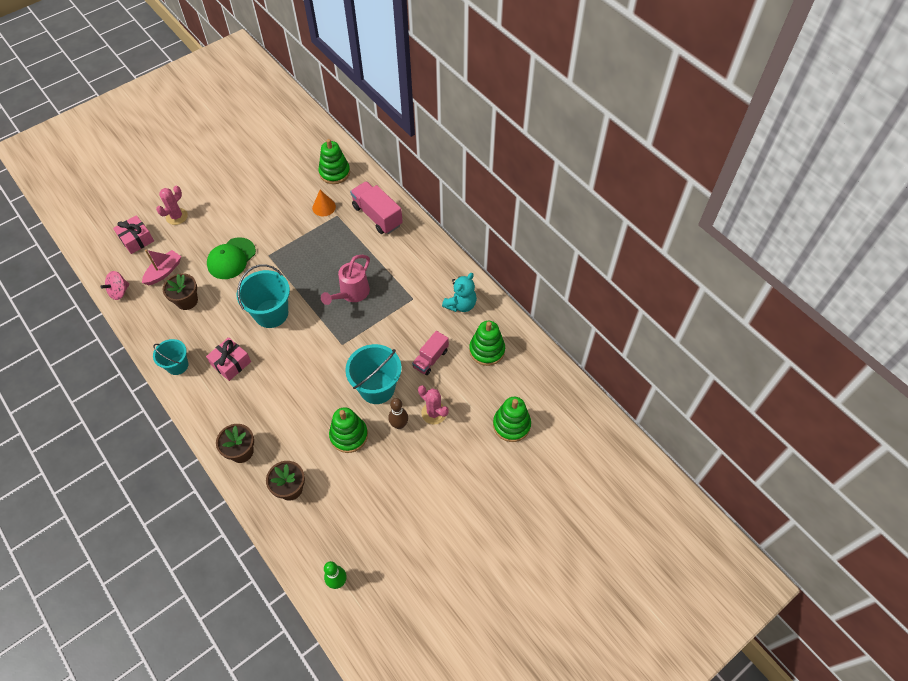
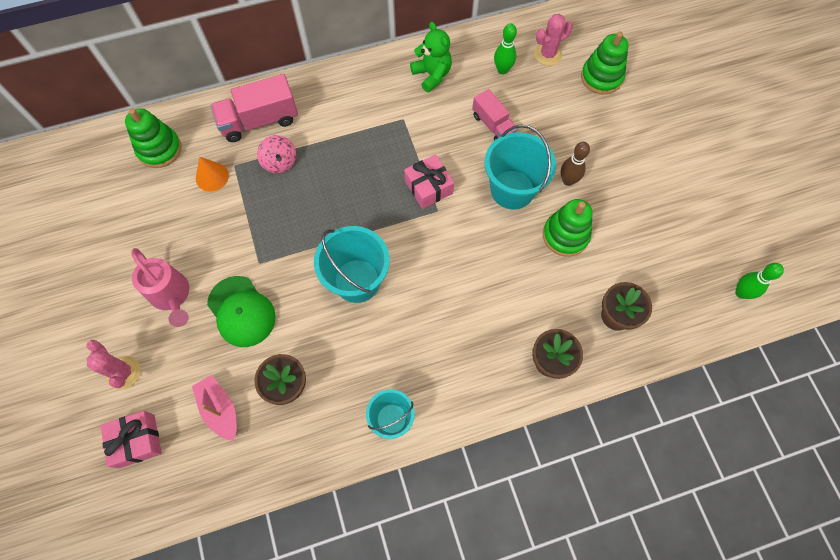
camera: 70 degrees left, 10 degrees up
(119, 292) = (226, 483): pink spinning top -> pink spinning top (279, 162)
(231, 363) = (415, 347): pink gift -> pink gift (428, 187)
(351, 293) = (367, 181): pink watering can -> pink watering can (172, 296)
(434, 413) = (564, 143): pink cactus -> pink cactus (548, 54)
(461, 304) = (432, 75): turquoise teddy bear -> green teddy bear
(487, 350) = (502, 70): green stacking toy -> green bowling pin

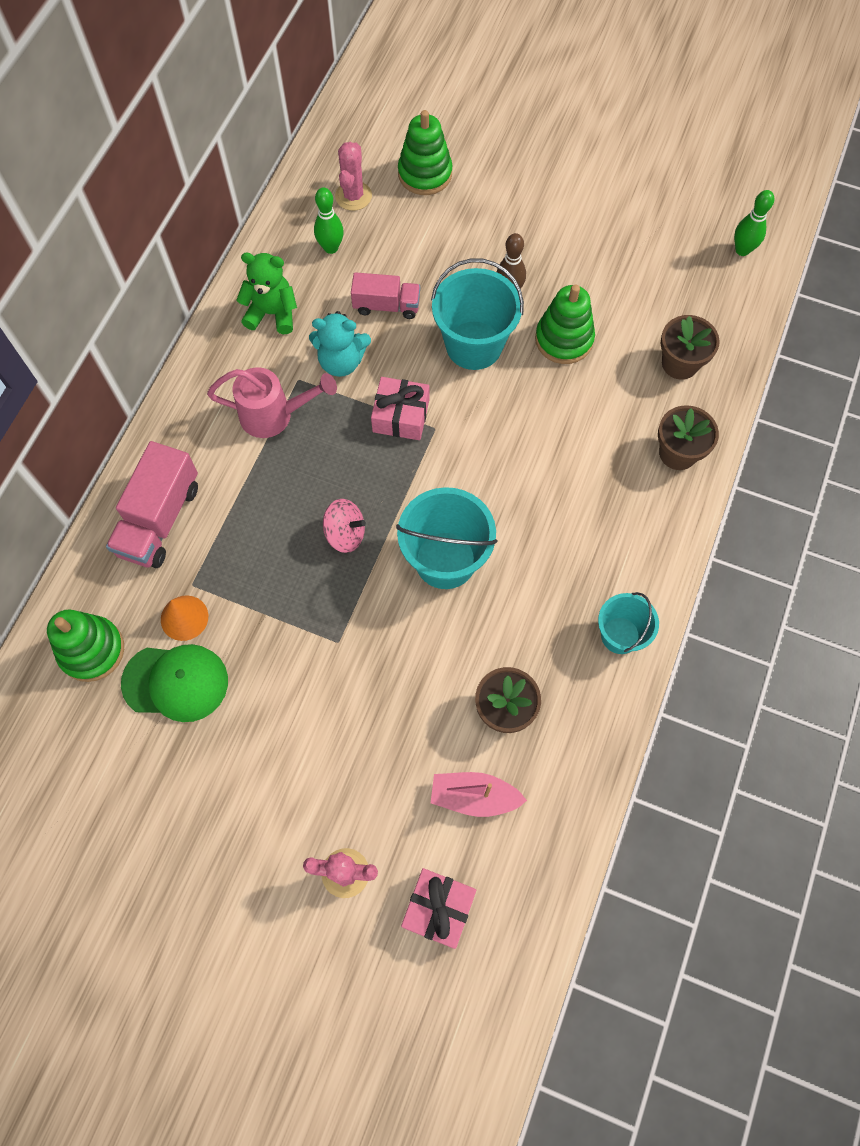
camera: 50 degrees left, 0 degrees up
(172, 296) = (297, 760): pink watering can -> pink watering can (274, 415)
(241, 311) = (380, 699): green cap -> green cap (175, 682)
(279, 162) = (234, 535): pink spinning top -> pink spinning top (345, 534)
(434, 131) = (341, 361): none -> turquoise teddy bear

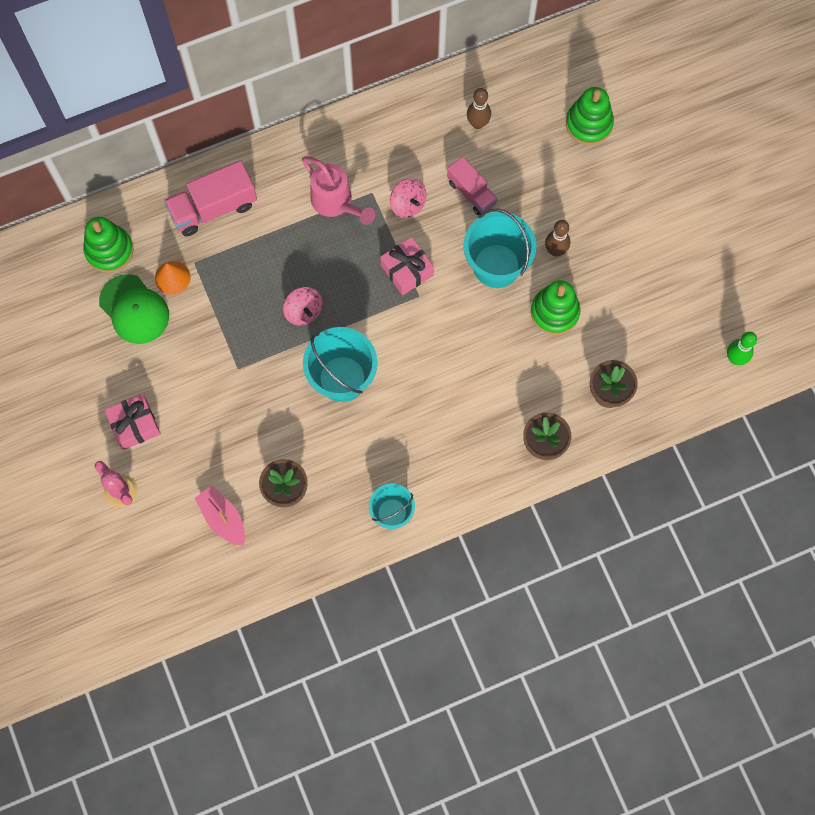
camera: 45 degrees right, 5 degrees up
(272, 313) = (399, 136): green teddy bear -> none
(331, 248) = (478, 123): green bowling pin -> brown bowling pin
(341, 361) = (408, 204): turquoise teddy bear -> pink spinning top
(353, 196) = (528, 100): pink cactus -> none
(438, 909) = (147, 555): pink gift -> pink gift (135, 425)

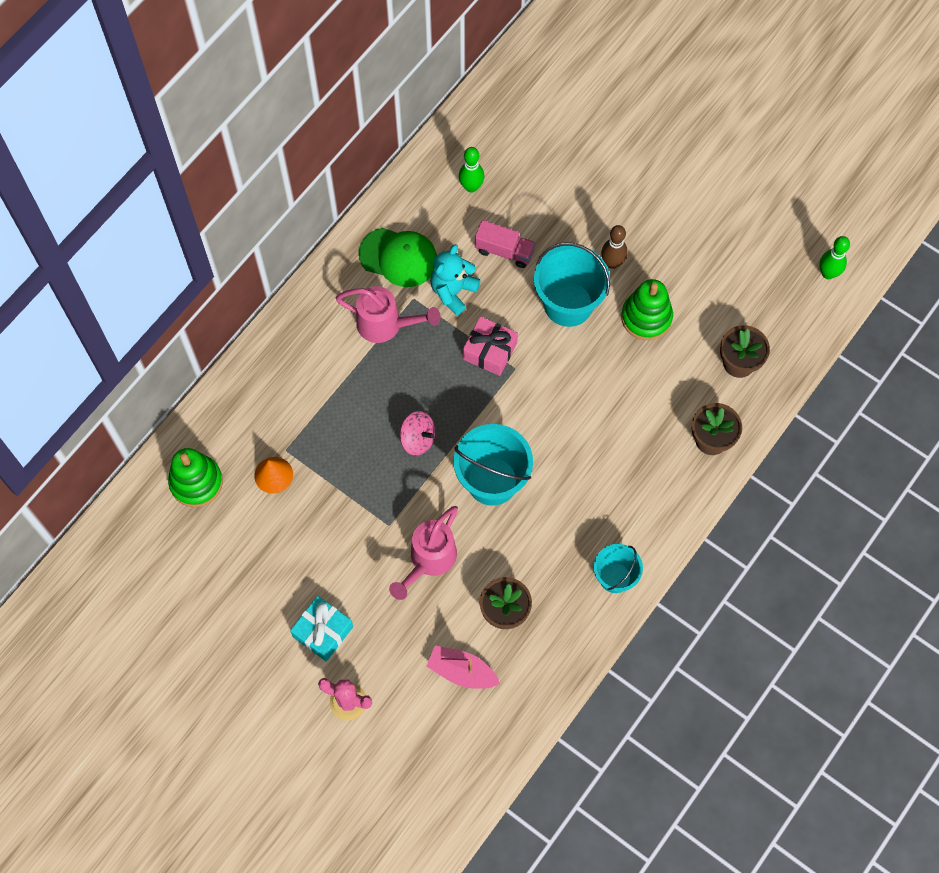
camera: 30 degrees left, 5 degrees down
(134, 309) = (255, 524): green cap -> green cap (398, 257)
(135, 425) = (323, 632): pink gift -> turquoise gift
(213, 208) = (272, 390): pink truck -> none
(252, 415) = (429, 560): none -> pink watering can
(408, 204) = (453, 291): pink spinning top -> turquoise teddy bear
(478, 123) = (471, 187): brown bowling pin -> green bowling pin
(589, 124) = (571, 137): green stacking toy -> none

